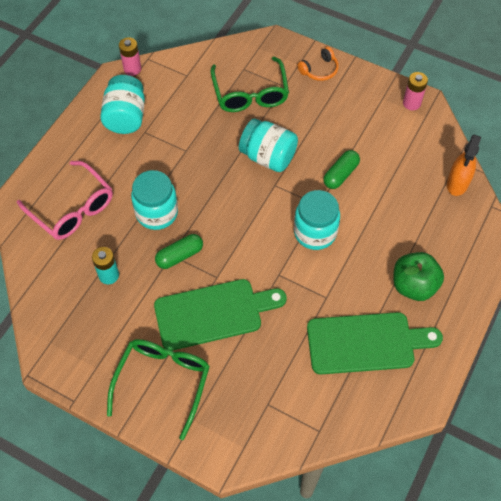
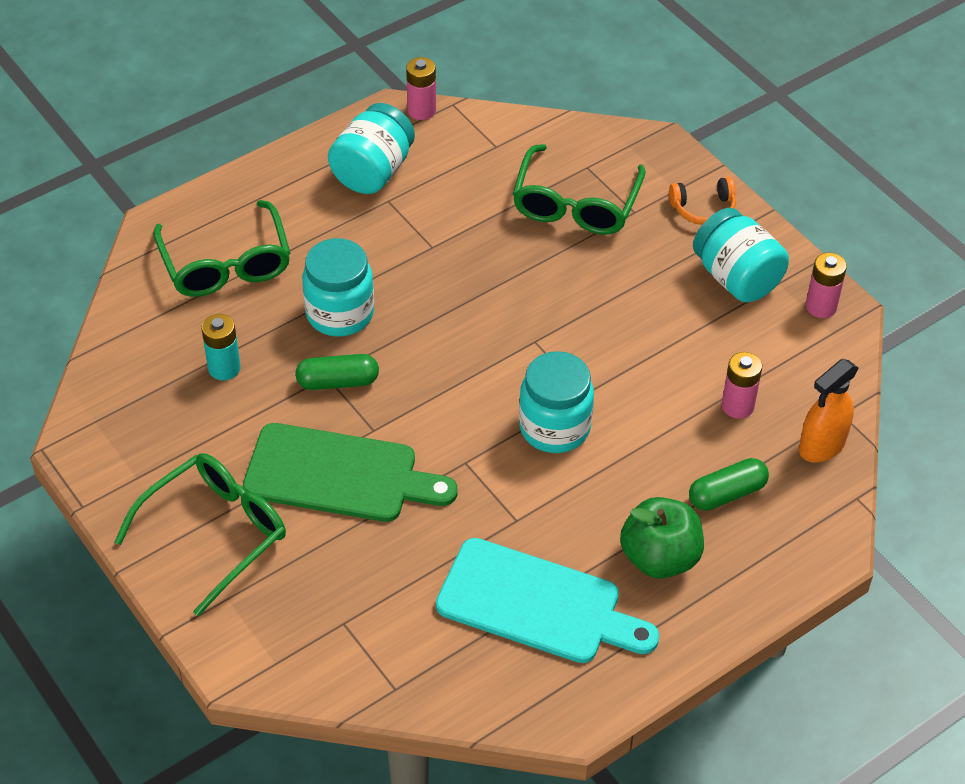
camera: 25 degrees right, 10 degrees down
(72, 209) = (226, 264): pink glasses -> green glasses
(268, 157) = (548, 300): turquoise jar -> turquoise jar (736, 278)
(340, 174) = (644, 364): green capsule -> green capsule (727, 493)
(366, 343) = (537, 604): green cutting board -> turquoise cutting board
(402, 179) = (737, 406): none -> pink battery

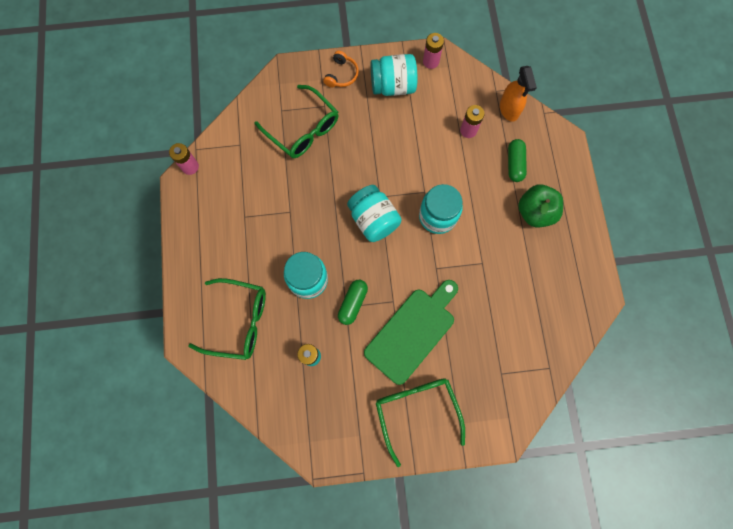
camera: 60 degrees left, 25 degrees up
(372, 172) = (219, 214): turquoise jar -> turquoise jar (373, 220)
(537, 604) = (534, 279): turquoise cutting board -> none

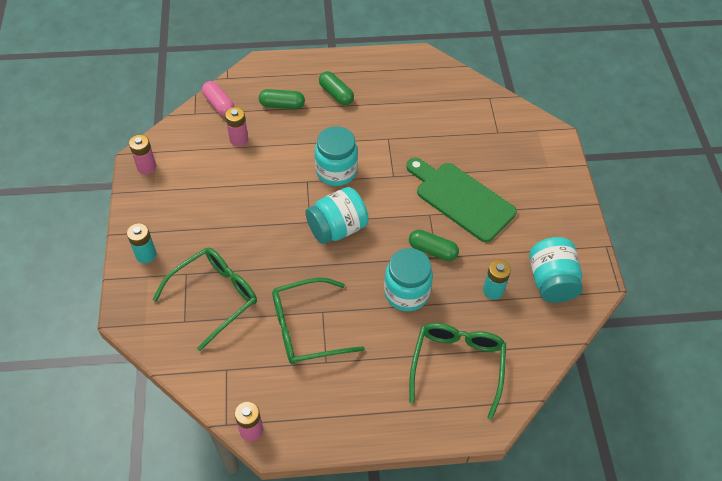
camera: 90 degrees left, 20 degrees down
(341, 75) = (146, 255): orange headphones -> turquoise battery
(393, 86) = (171, 204): turquoise jar -> turquoise jar (551, 281)
(416, 410) = (540, 199): green glasses -> green glasses (306, 328)
(509, 109) = (219, 104): orange spray bottle -> pink capsule
(535, 212) = (336, 94): green apple -> green capsule

